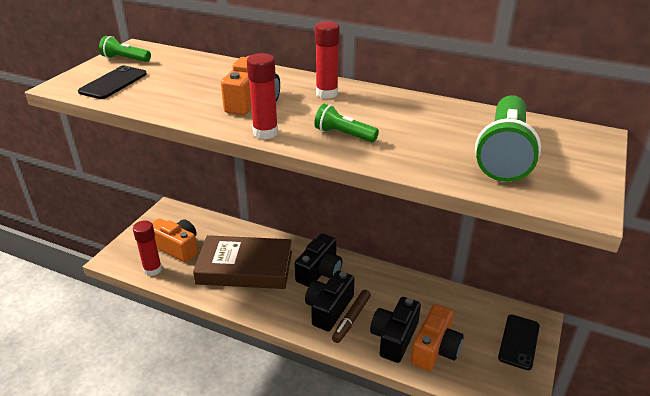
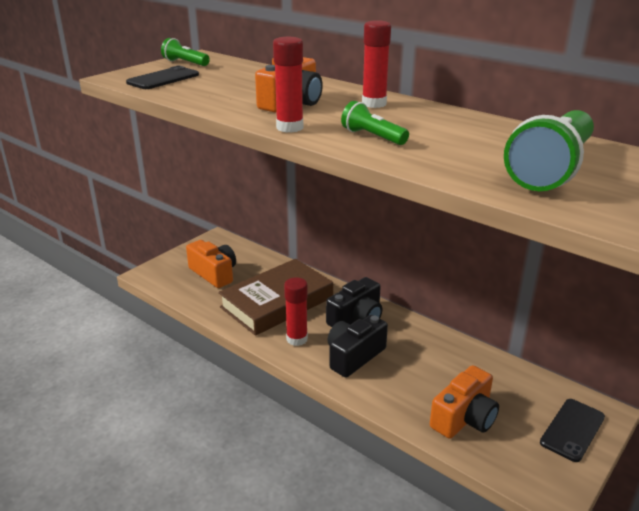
camera: 15 degrees right, 5 degrees down
(152, 270) = (182, 289): red glue stick -> red glue stick (297, 339)
(245, 267) = (277, 302): brown book -> brown book turned 60 degrees counterclockwise
(351, 319) = (376, 370): brown marker -> none
(394, 337) = (419, 397): black camera -> none

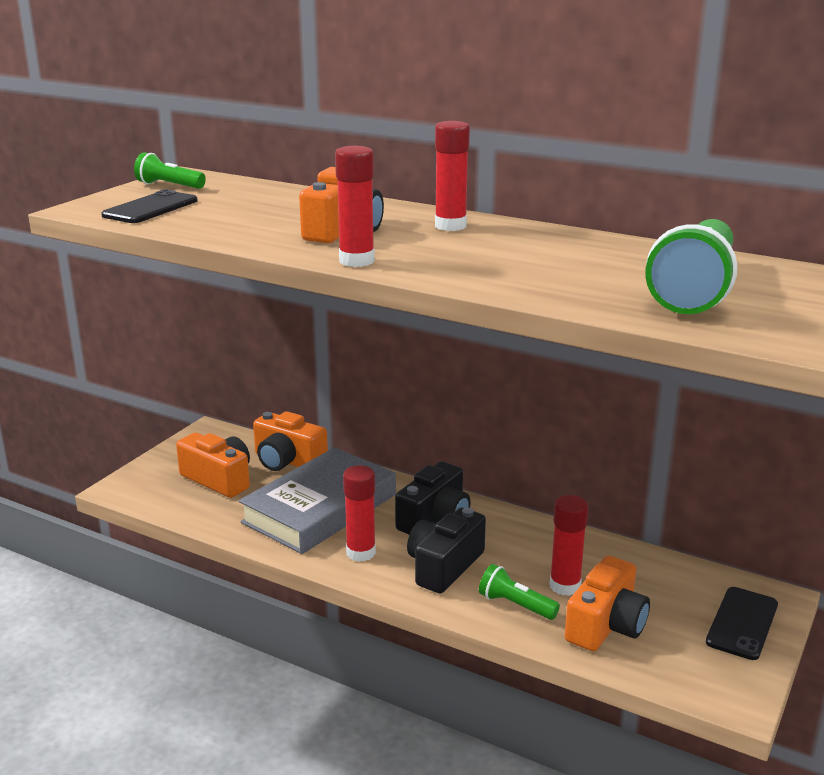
camera: 10 degrees left, 5 degrees down
(264, 264) = (287, 461): none -> orange camera
(277, 302) = (320, 508): brown book -> grey book
(372, 137) = (467, 266): green flashlight -> green flashlight (515, 605)
(440, 382) = (565, 586): none -> red glue stick

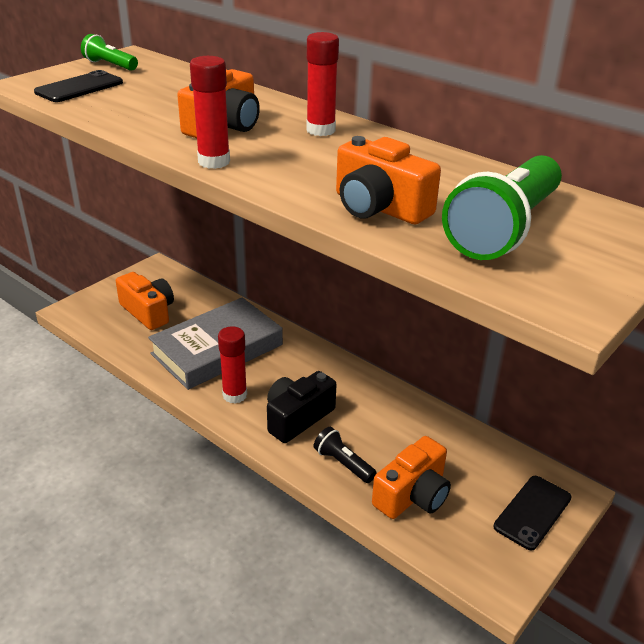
camera: 10 degrees right, 10 degrees up
(287, 461) = (208, 302): orange camera -> orange camera (379, 207)
(435, 519) = (306, 372): black camera -> none
(515, 605) = (343, 463): green flashlight -> black flashlight
(565, 586) = (391, 452): red glue stick -> none

